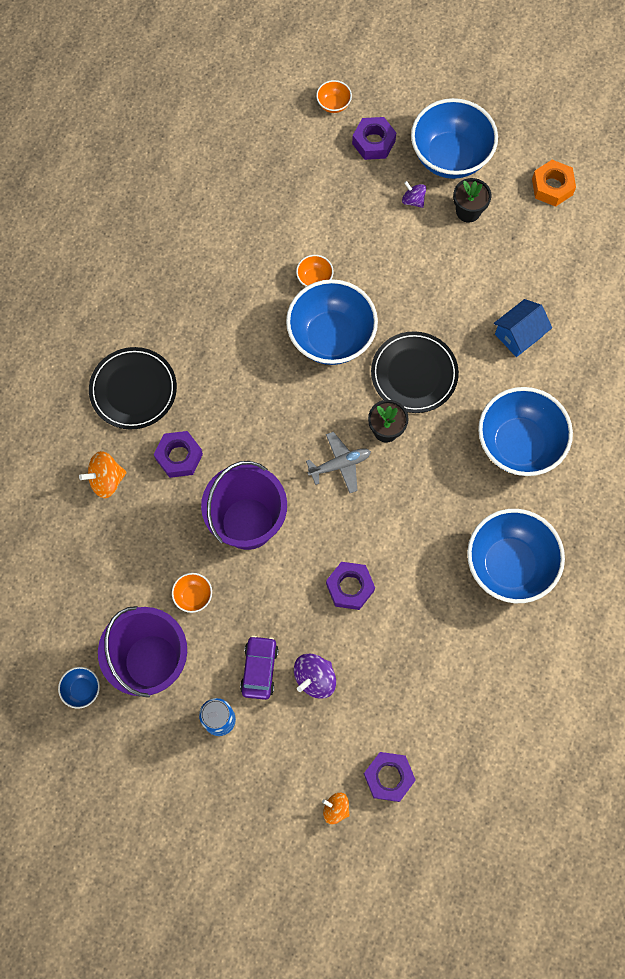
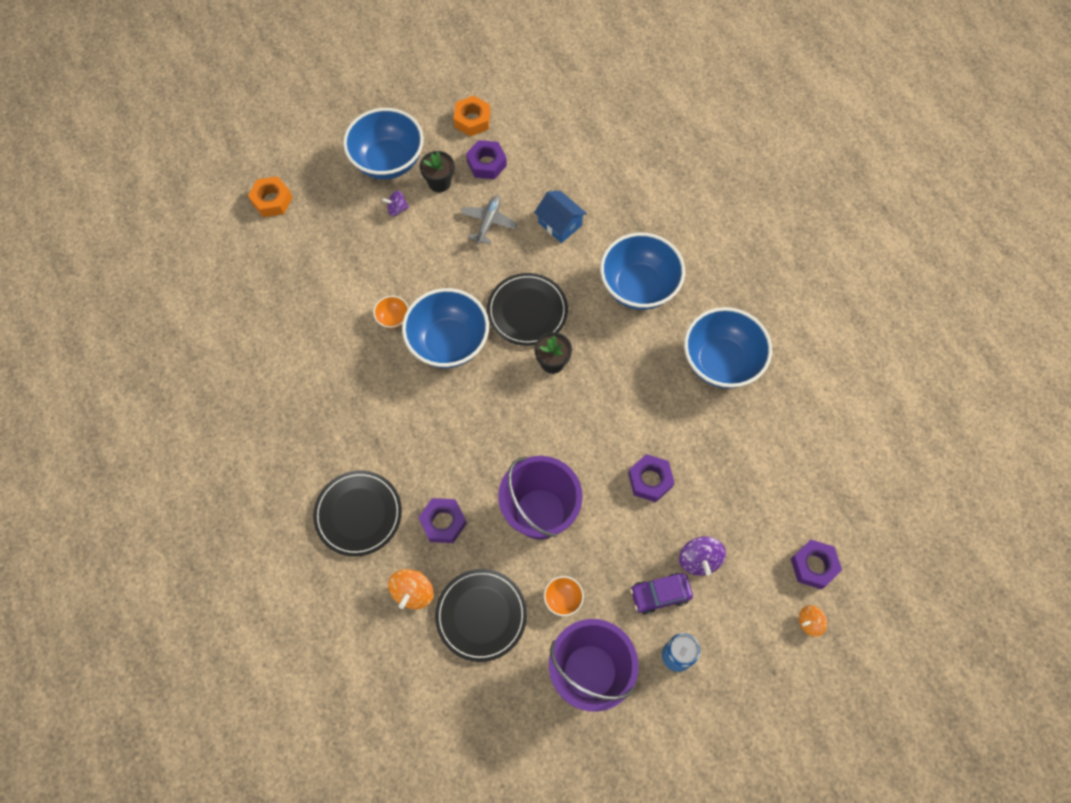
camera: 50 degrees left, 5 degrees down
(82, 689) = (568, 746): blue bowl -> none
(130, 544) = (481, 615): none -> black plate
(259, 669) = (660, 594): purple car -> purple car turned 60 degrees counterclockwise
(333, 104) = (272, 200): orange bowl -> orange nut
(340, 464) = (551, 413): grey plane -> grey plane (488, 222)
(373, 142) = (328, 198): purple nut -> purple nut (486, 163)
(519, 335) = (560, 224): blue house -> blue house turned 45 degrees counterclockwise

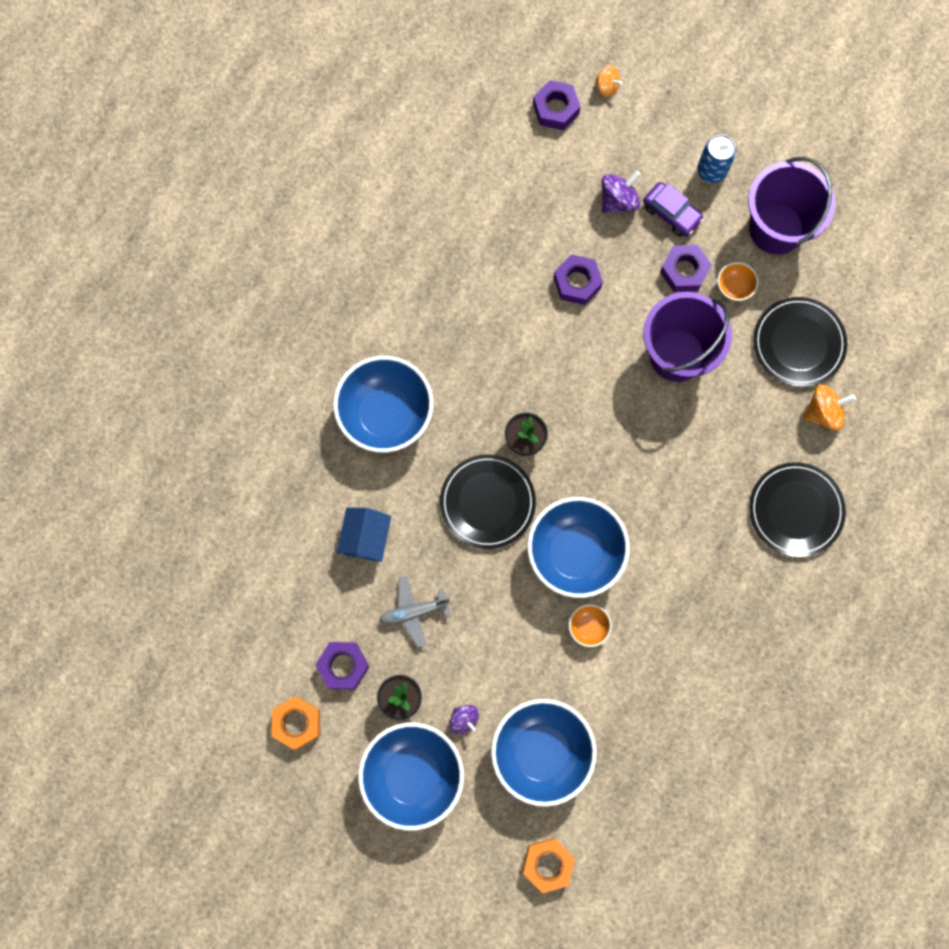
camera: 125 degrees left, 10 degrees up
(443, 522) = (747, 431): purple nut -> purple nut (684, 271)
(721, 362) = (415, 291): blue bowl -> blue bowl (541, 752)

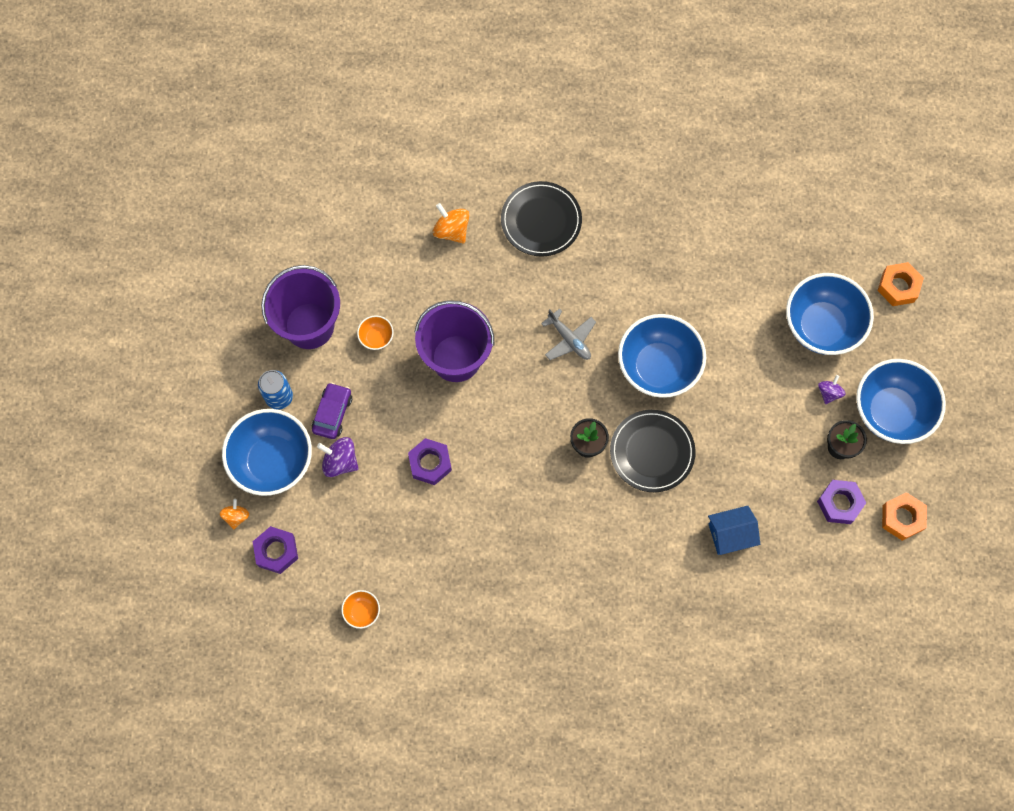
camera: 115 degrees left, 5 degrees down
(386, 414) = (620, 568): blue bowl -> blue bowl (273, 461)
(414, 612) = (768, 469): grey plane -> grey plane (569, 339)
(588, 627) = (710, 333): orange bowl -> orange bowl (362, 611)
(684, 271) = (380, 382): purple nut -> none
(798, 343) = (402, 270): black plate -> none

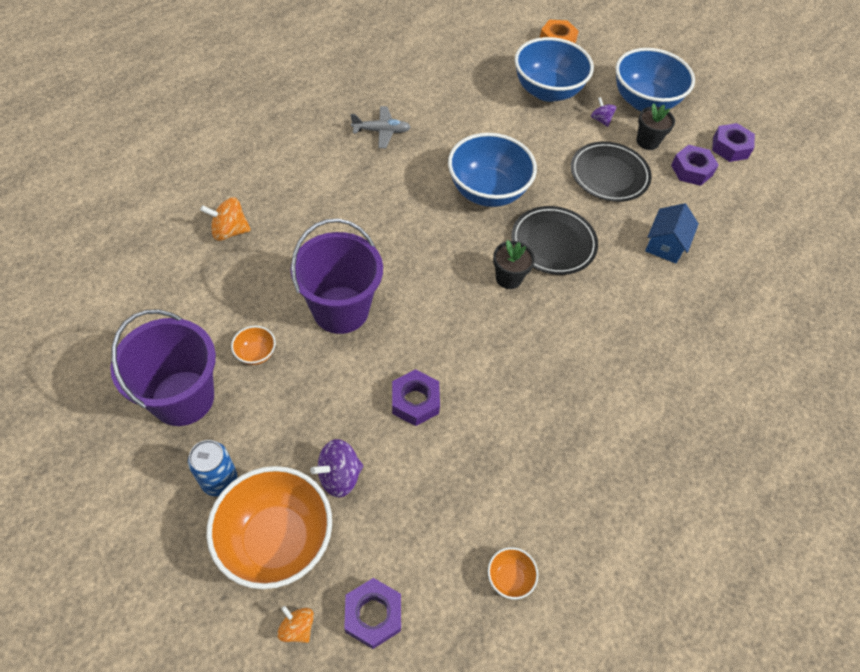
camera: 55 degrees left, 15 degrees down
(273, 461) = (276, 540): blue bowl -> orange bowl
(332, 413) = (286, 445): purple car -> none
(541, 220) = (292, 173): black plate -> black plate (609, 174)
(569, 339) = (407, 226): grey plane -> grey plane (381, 131)
(902, 518) = (730, 147): orange nut -> purple nut

